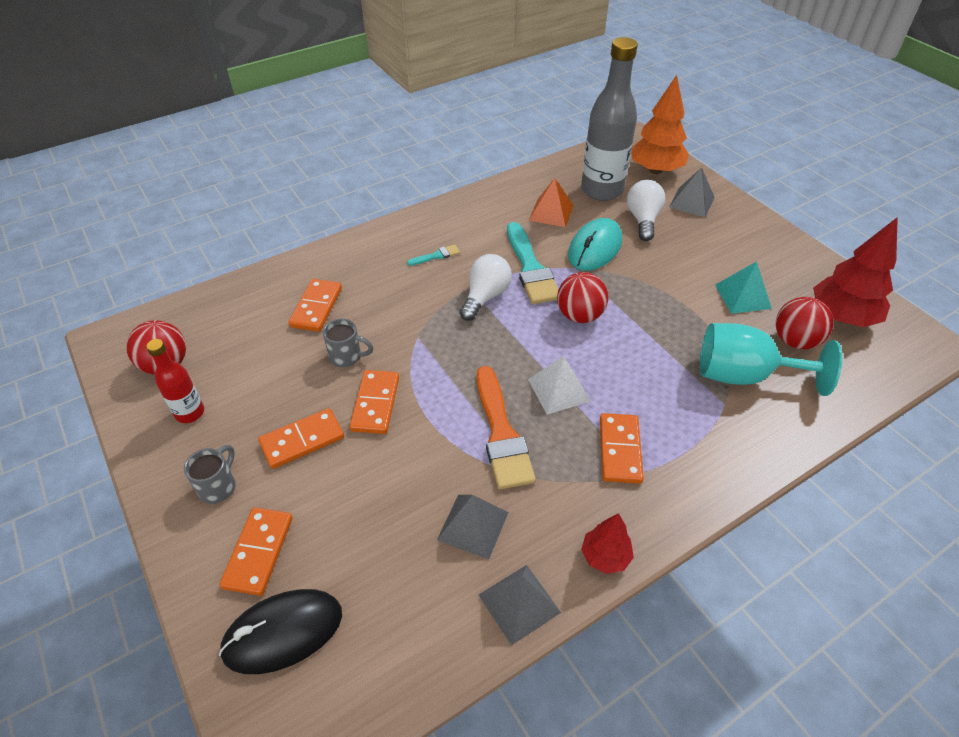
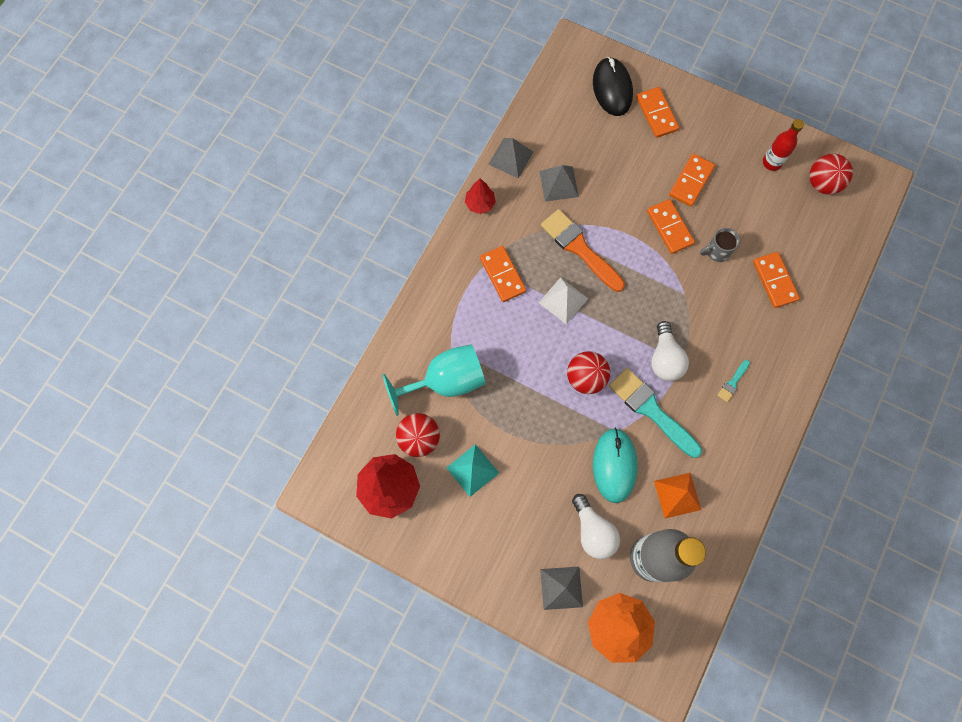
camera: 150 degrees right, 25 degrees up
(218, 486) = (710, 132): grey mug -> none
(283, 632) = (612, 88): black mouse -> black mouse turned 45 degrees counterclockwise

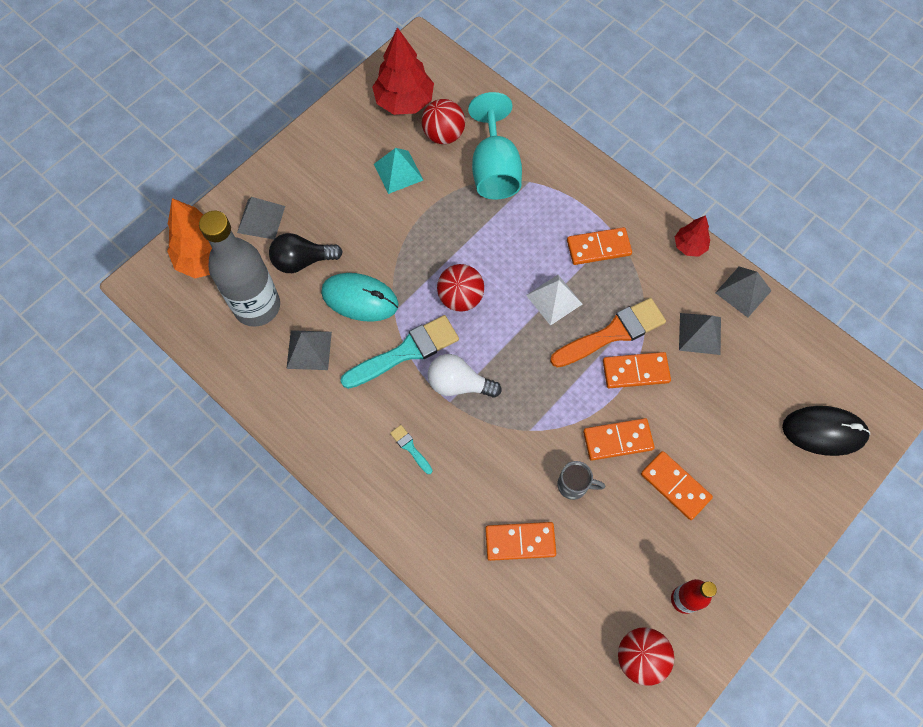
camera: 105 degrees right, 5 degrees down
(593, 531) = (302, 261): white light bulb -> black light bulb
(656, 114) = (779, 474): orange domino -> orange domino (635, 371)
(677, 495) = (309, 350): orange pyramid -> grey pyramid
(717, 251) = (574, 485): grey mug -> grey mug turned 105 degrees clockwise

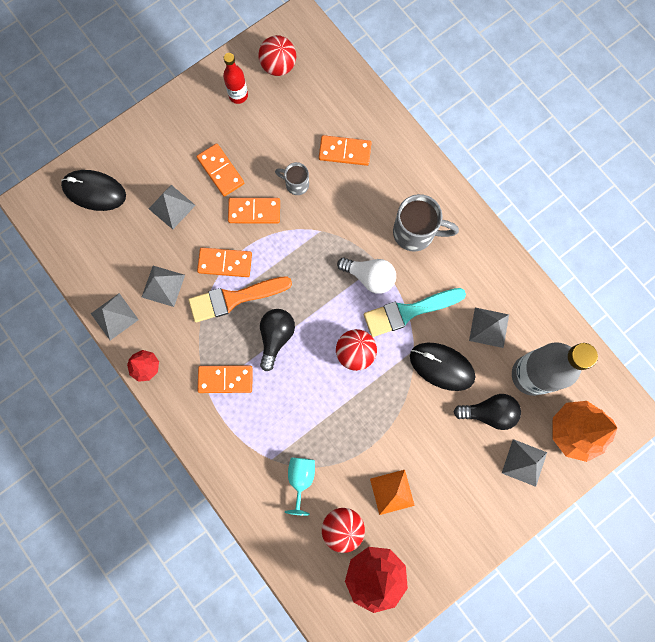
camera: 170 degrees left, 10 degrees up
(360, 299) = (442, 366): turquoise mouse -> black mouse
(398, 172) = (392, 492): turquoise pyramid -> orange pyramid
(410, 448) = (415, 232): turquoise brush -> grey mug
(494, 169) = (301, 478): turquoise goblet -> turquoise goblet, size x0.58
(554, 299) = (276, 337): white pyramid -> black light bulb
(721, 428) = (172, 207): none -> grey pyramid

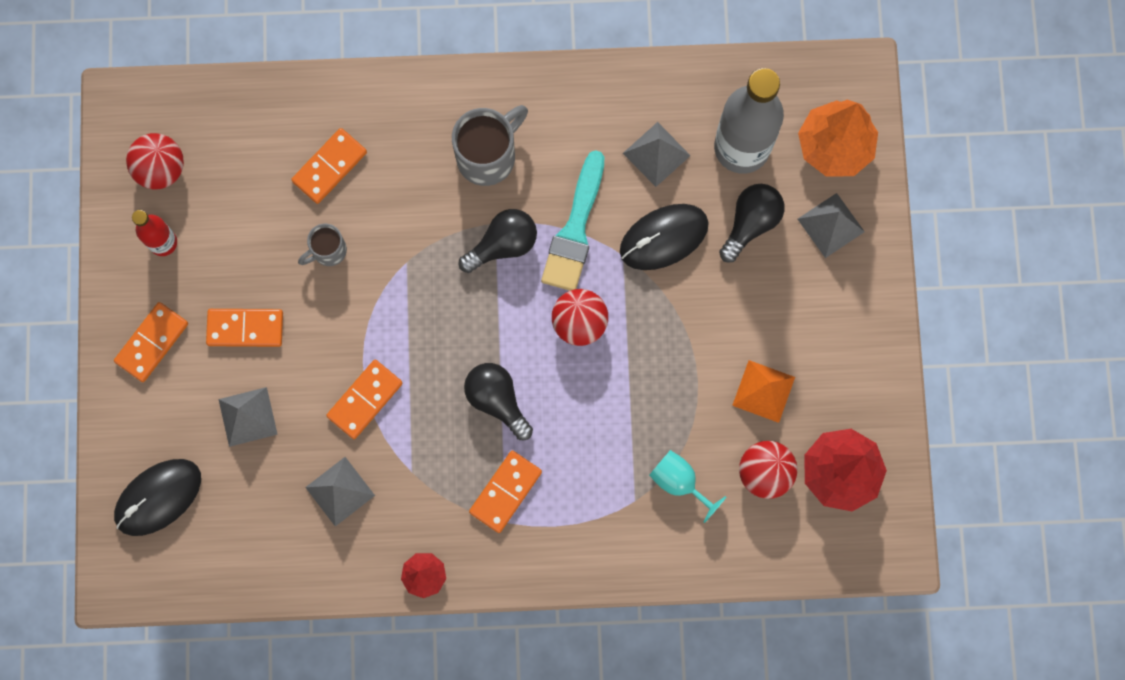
camera: 55 degrees left, 0 degrees up
(114, 316) = (336, 573): grey pyramid -> none
(234, 298) = (416, 417): orange brush -> none
(254, 211) = (326, 323): orange domino -> orange domino (152, 342)
(369, 277) = (503, 245): white light bulb -> black light bulb

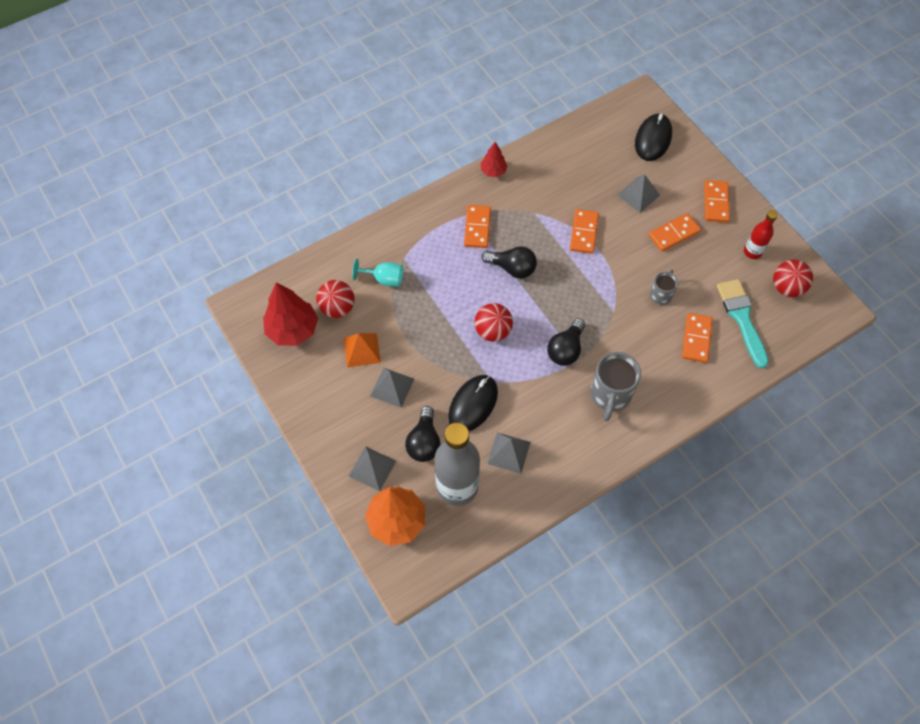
camera: 150 degrees right, 15 degrees down
(340, 491) = (564, 186): grey pyramid -> grey pyramid (392, 387)
(575, 229) = (529, 380): turquoise brush -> turquoise brush (741, 318)

